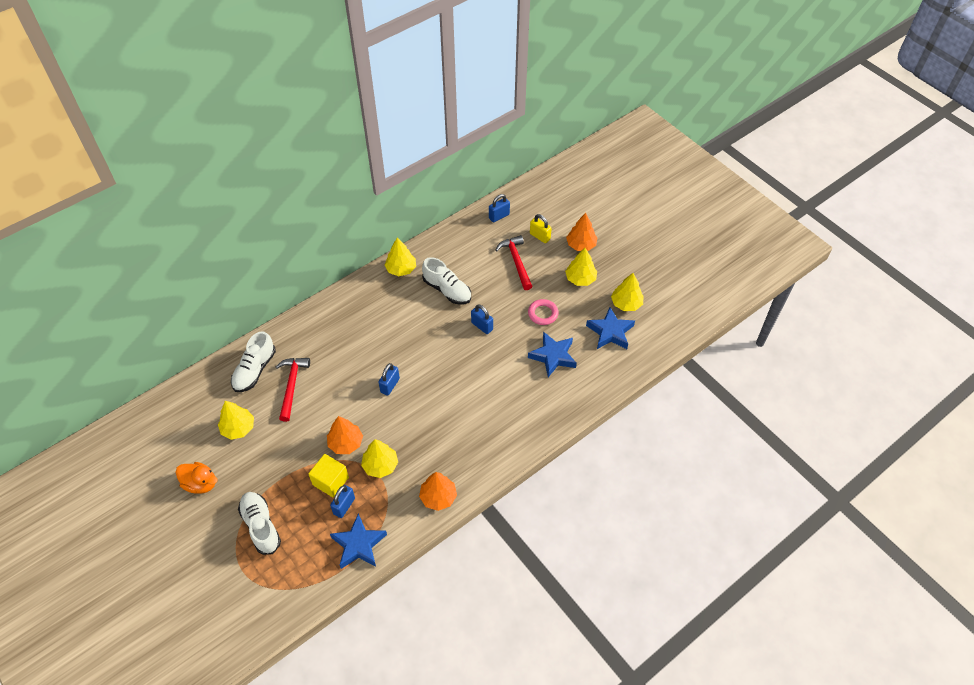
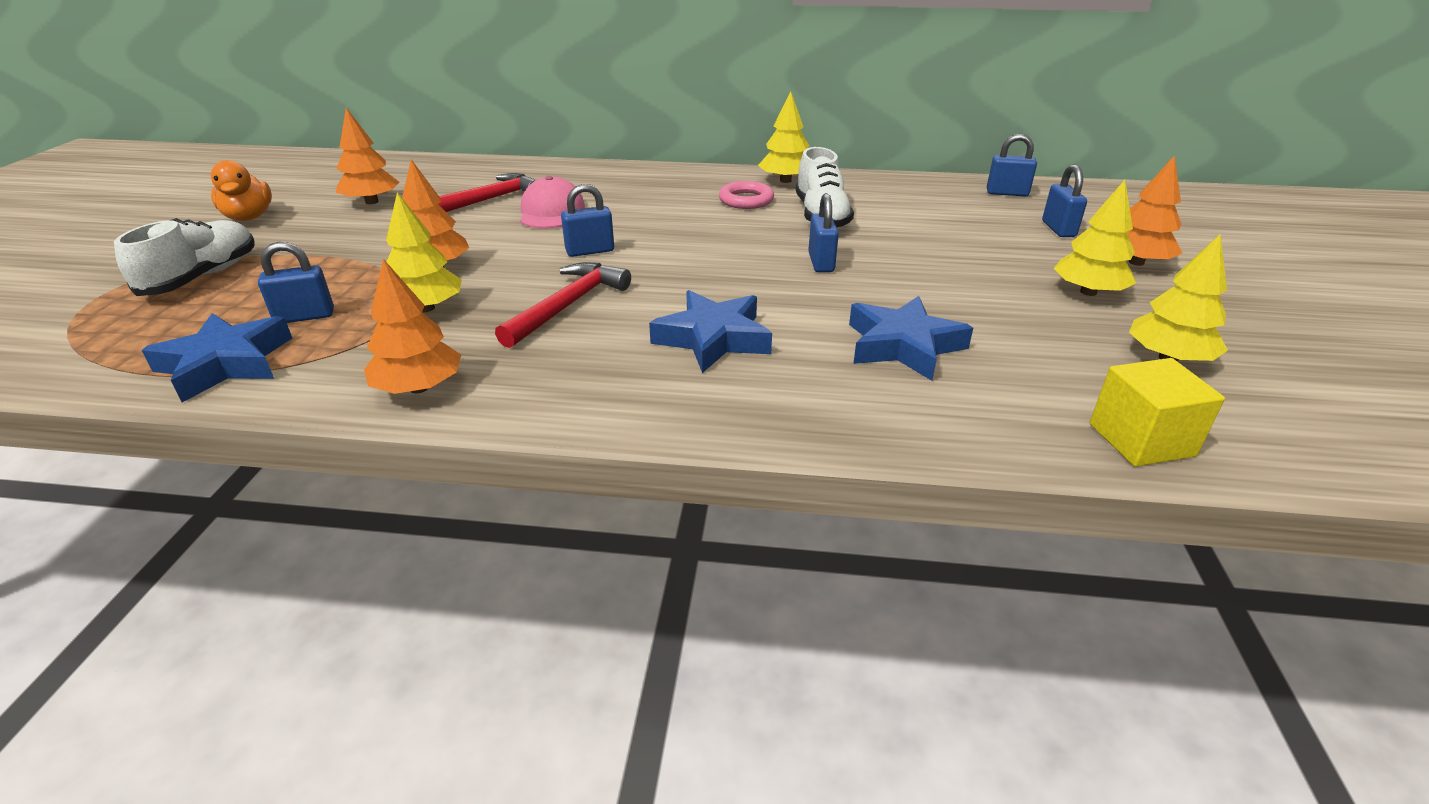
camera: 45 degrees right, 20 degrees down
(238, 428) = (372, 202): yellow tree -> orange tree
(254, 370) = (478, 177): white shoe -> none
(330, 481) = (346, 286): yellow cube -> yellow cube (1141, 440)
(334, 371) = (551, 211): none -> pink cap
(516, 262) = (979, 234): red hammer -> red hammer (568, 305)
(540, 236) = (1058, 229): yellow padlock -> blue padlock
(543, 314) = (953, 295): pink ring -> pink ring (746, 200)
(610, 332) = (1080, 375): blue star -> blue star (713, 338)

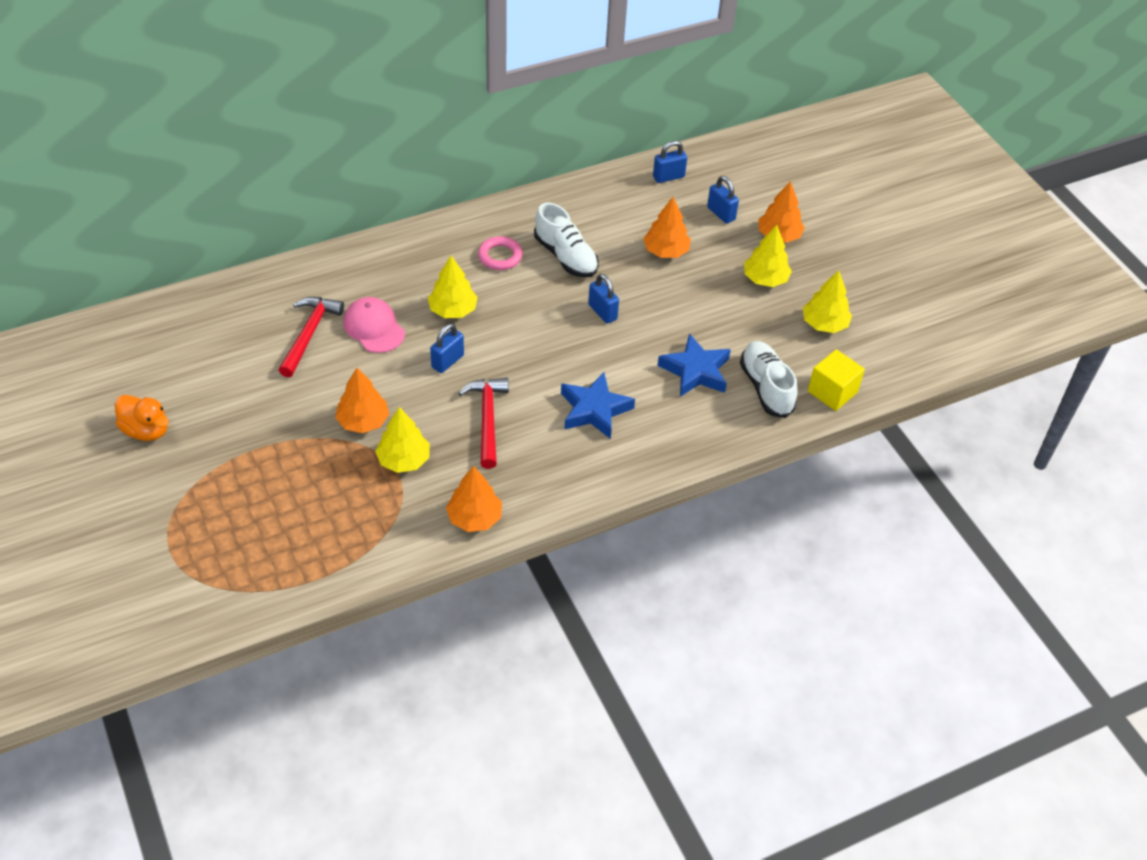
camera: 35 degrees left, 15 degrees up
(202, 277) = (213, 501): white shoe -> white shoe (766, 387)
(225, 364) = (343, 554): blue star -> none
(304, 316) = (337, 501): blue padlock -> none
(372, 202) = (219, 372): orange tree -> orange tree (666, 251)
(785, 180) = (507, 217): yellow tree -> yellow tree (453, 310)

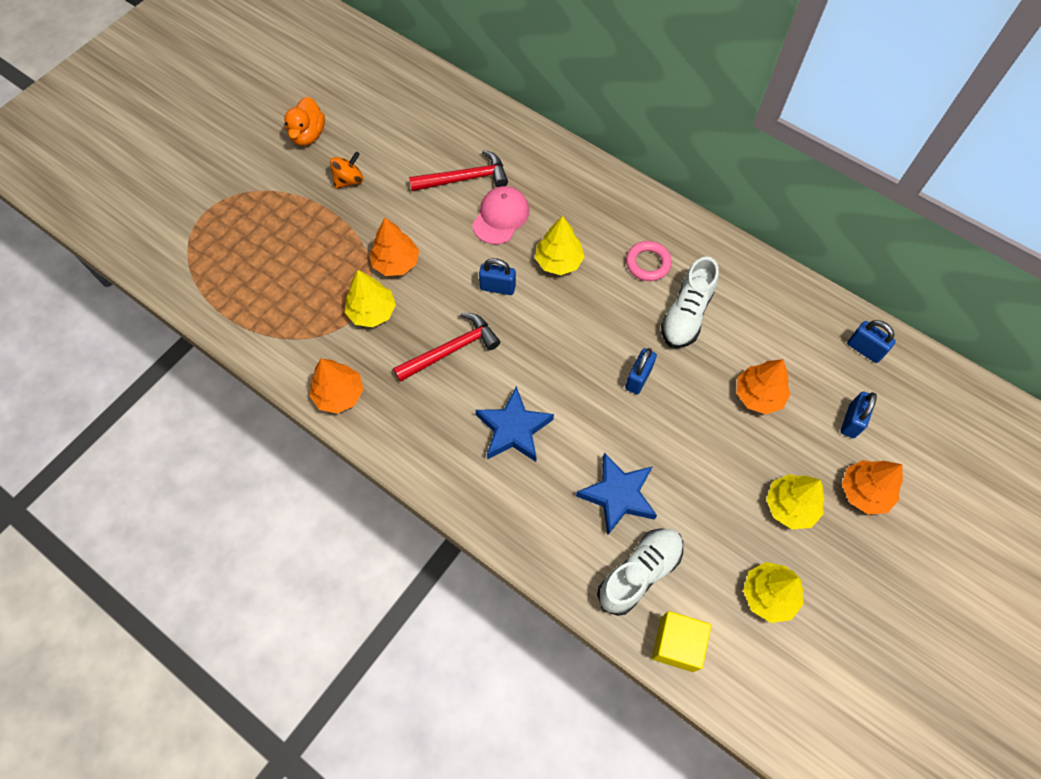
camera: 65 degrees right, 15 degrees up
(235, 419) = (349, 180): none -> orange spinning top

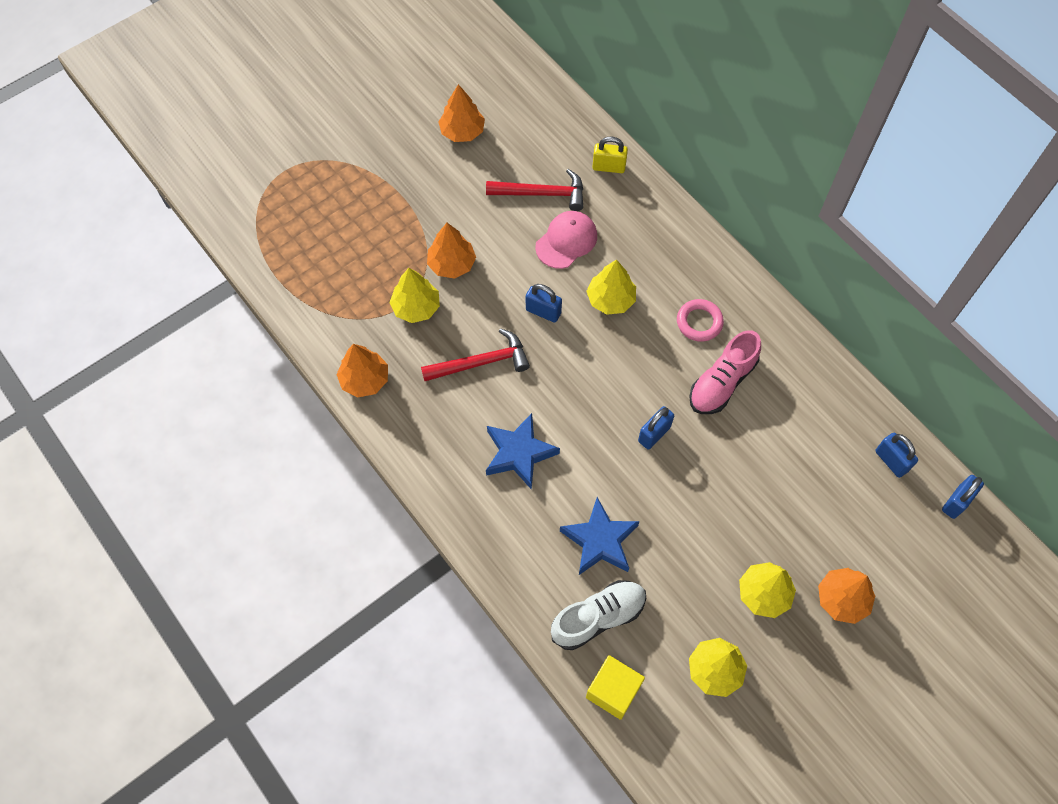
camera: 15 degrees right, 0 degrees up
(308, 135) = (400, 114): orange duck -> none
(349, 180) = (428, 170): orange spinning top -> none
(520, 141) = (608, 167): none -> yellow padlock
(686, 314) = (722, 382): white shoe -> pink shoe
(758, 395) = (768, 479): orange tree -> orange tree (462, 131)
(851, 421) = (853, 528): blue padlock -> blue padlock (956, 502)

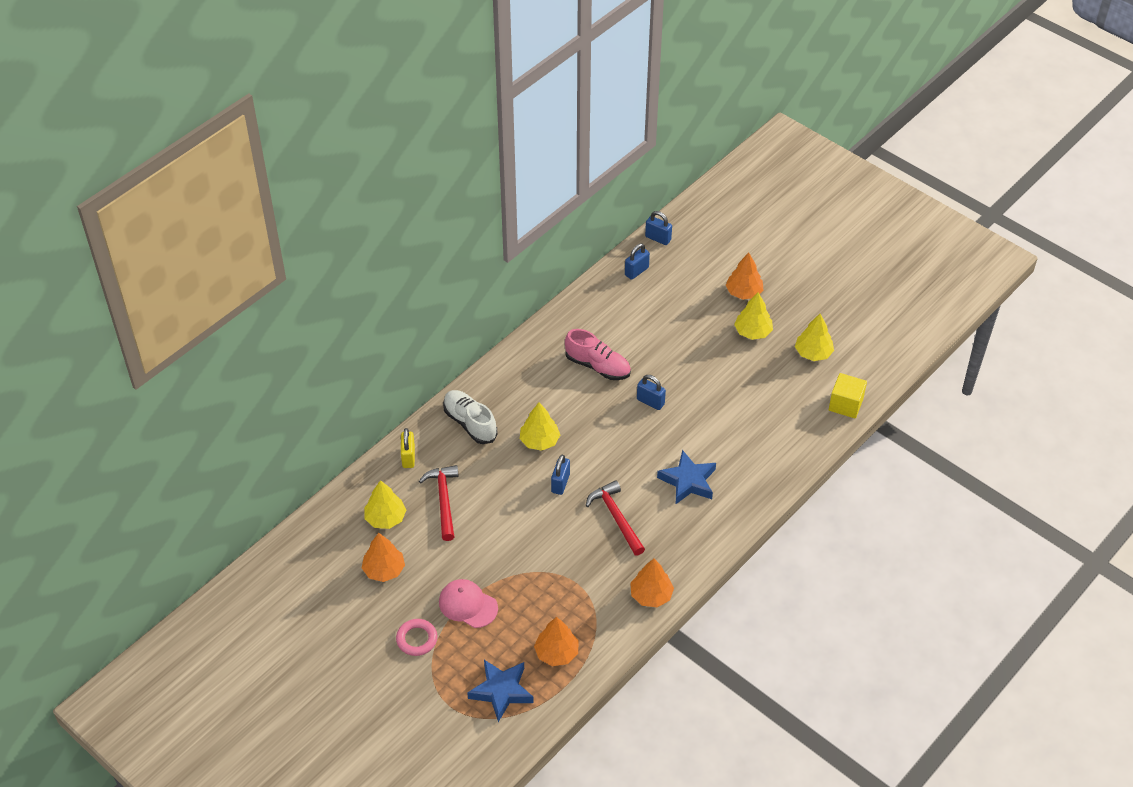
camera: 100 degrees left, 15 degrees down
(416, 307) = (575, 572): yellow tree -> yellow tree (385, 518)
(452, 264) = (527, 553): orange tree -> orange tree (556, 653)
(566, 241) = (489, 477): pink cap -> pink cap (468, 605)
(598, 617) = (798, 418): white shoe -> white shoe (470, 423)
(600, 541) = (742, 424): blue star -> blue star (501, 691)
(699, 322) = (548, 384): pink ring -> pink ring (417, 639)

